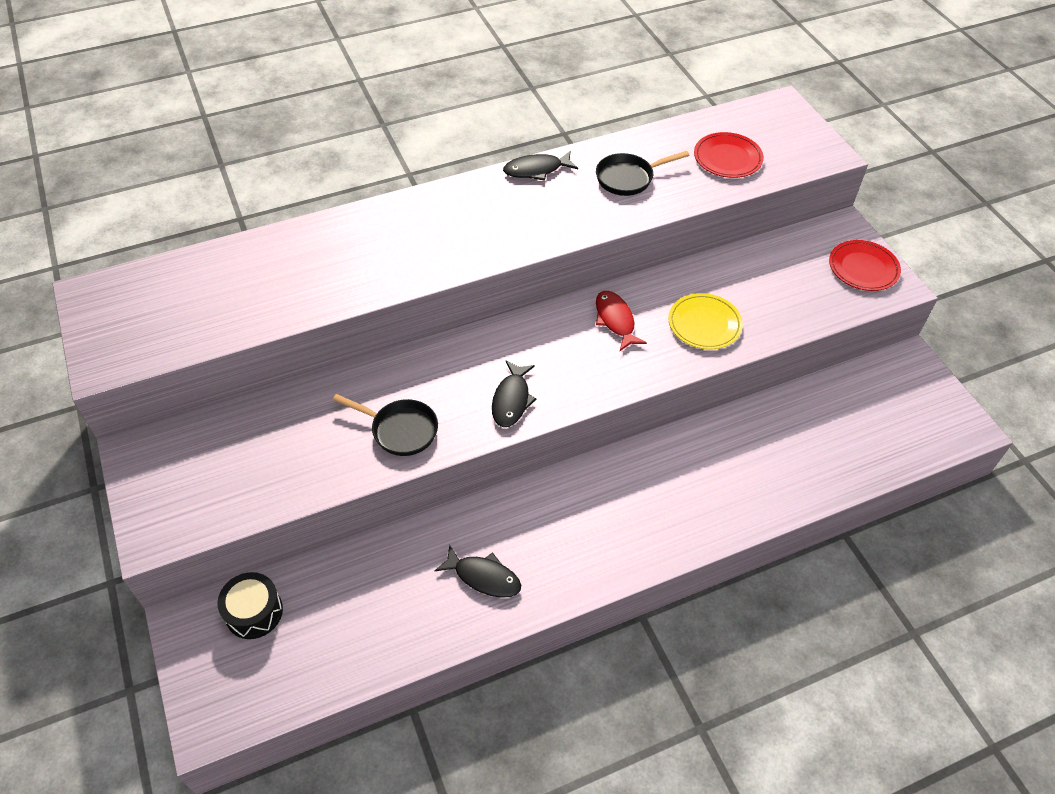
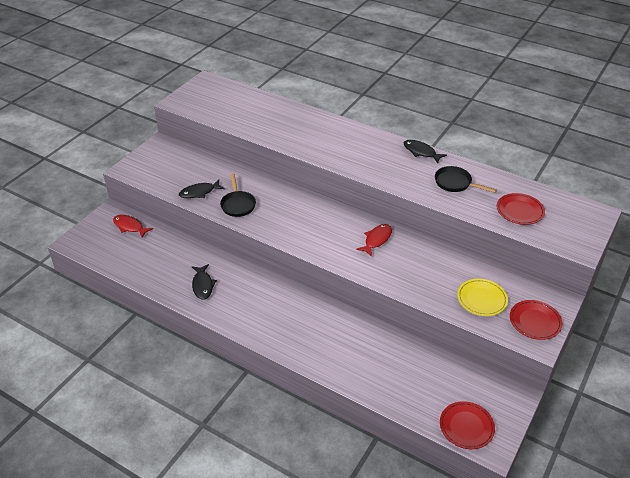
camera: 55 degrees right, 10 degrees down
(254, 612) = (130, 227): black drum -> red fish
(512, 400) = (289, 229): black fish -> black fish (199, 192)
(704, 324) = (411, 273): yellow plate -> yellow plate (481, 299)
(928, 432) = (466, 426): none -> red plate

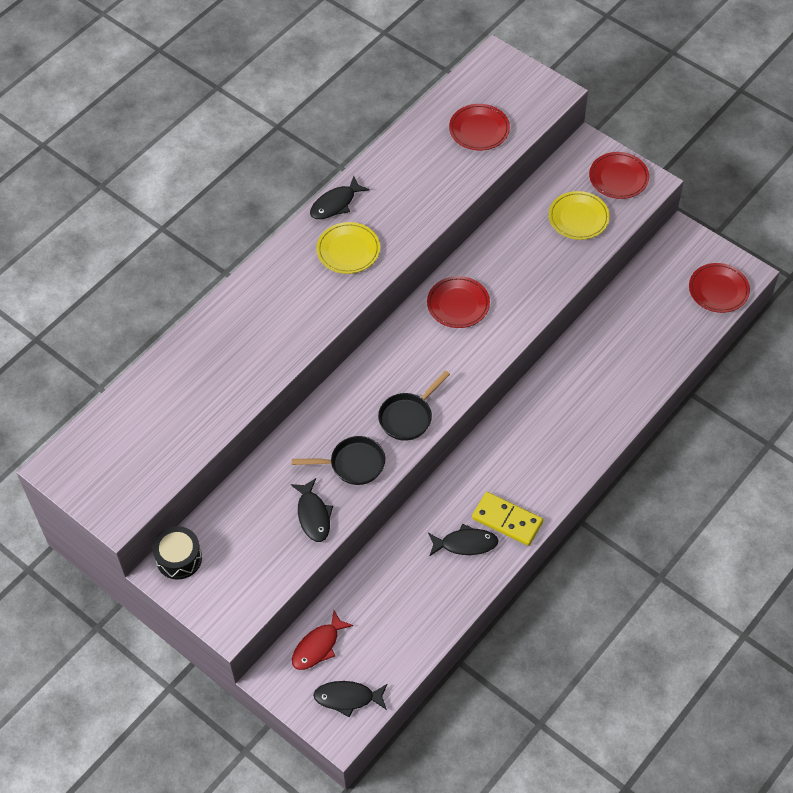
camera: 80 degrees left, 15 degrees up
(94, 243) = (348, 698): none -> black fish
(169, 147) = (179, 558): none -> black drum
(222, 305) = (507, 520): none -> yellow domino
(376, 240) = (458, 304): red fish -> red plate
(384, 161) = (348, 250): none -> yellow plate
(455, 183) = (413, 181): black pan -> black pan (408, 417)

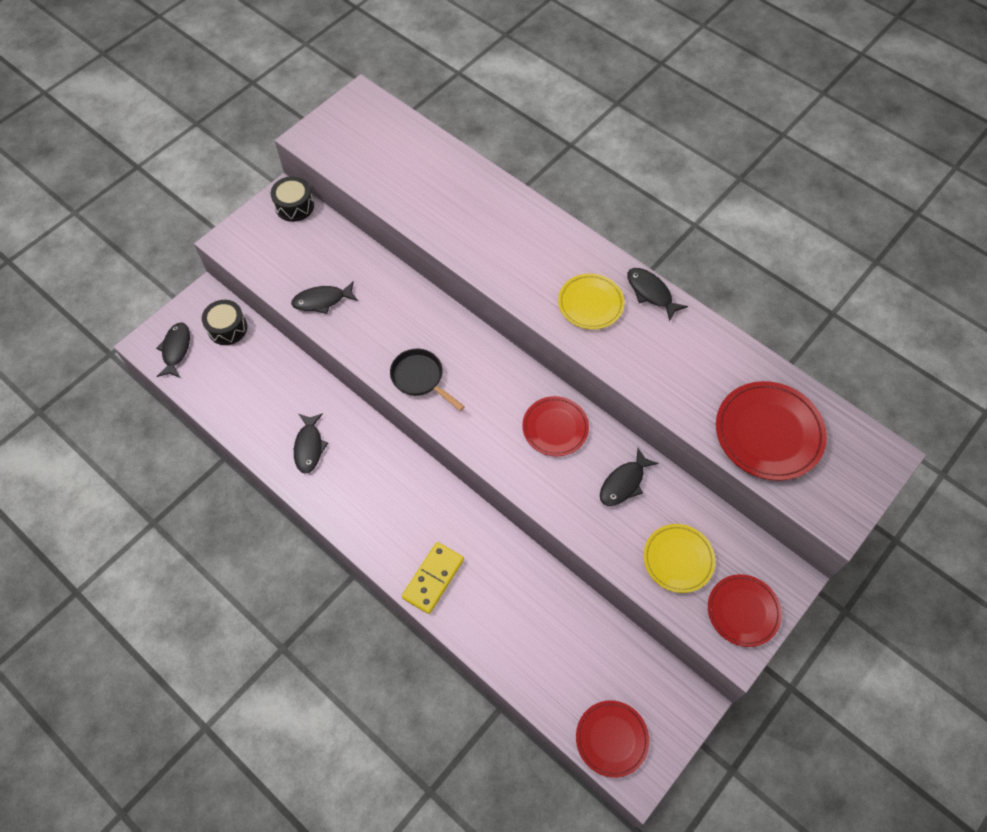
camera: 90 degrees right, 5 degrees up
(318, 646) = (227, 328): red fish -> black drum
(353, 464) = (372, 331): black pan -> none
(479, 129) = (768, 433): red plate -> red plate, size x1.53
(507, 520) = (330, 485): yellow domino -> yellow domino (433, 578)
(511, 253) = (624, 483): none -> black fish

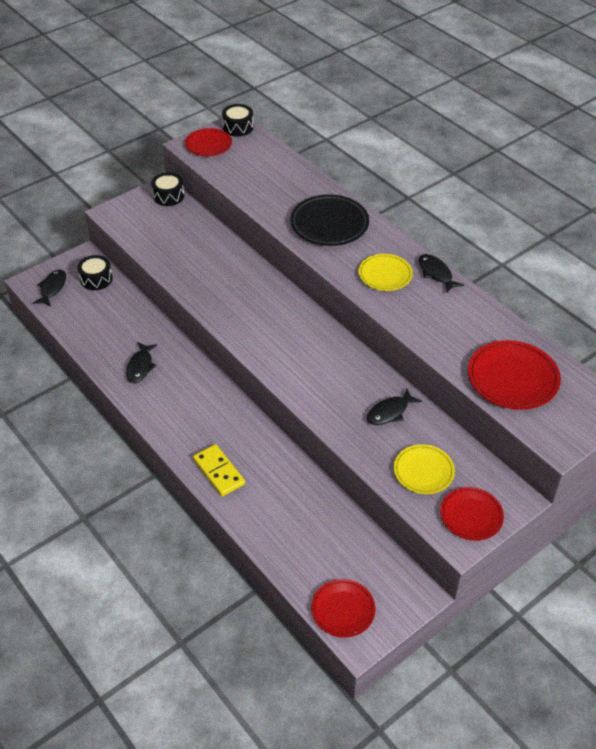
camera: 10 degrees right, 15 degrees down
(322, 300) = (174, 259): black fish -> none
(364, 102) = (238, 127): none -> black drum
(420, 378) = (239, 320): black pan -> none
(433, 578) = (219, 472): yellow domino -> yellow domino turned 75 degrees counterclockwise
(508, 236) = (329, 224): none -> black plate
(555, 428) = (341, 367): red plate -> red plate (208, 145)

